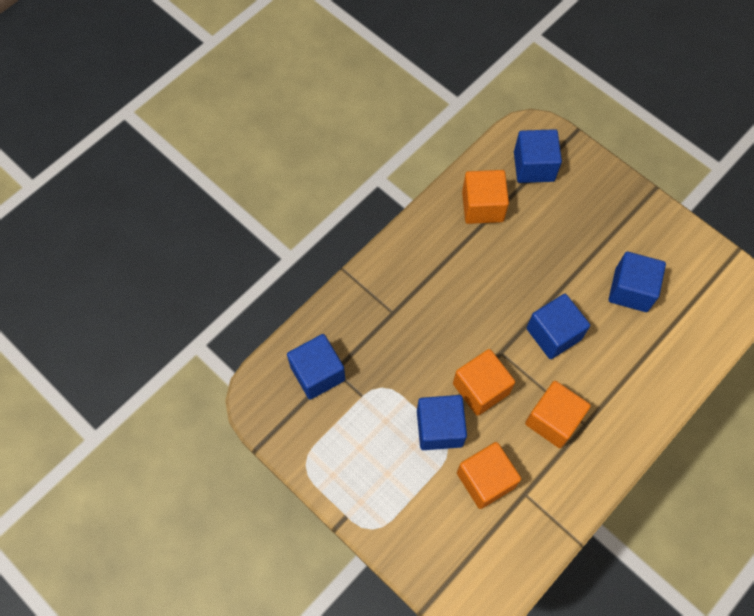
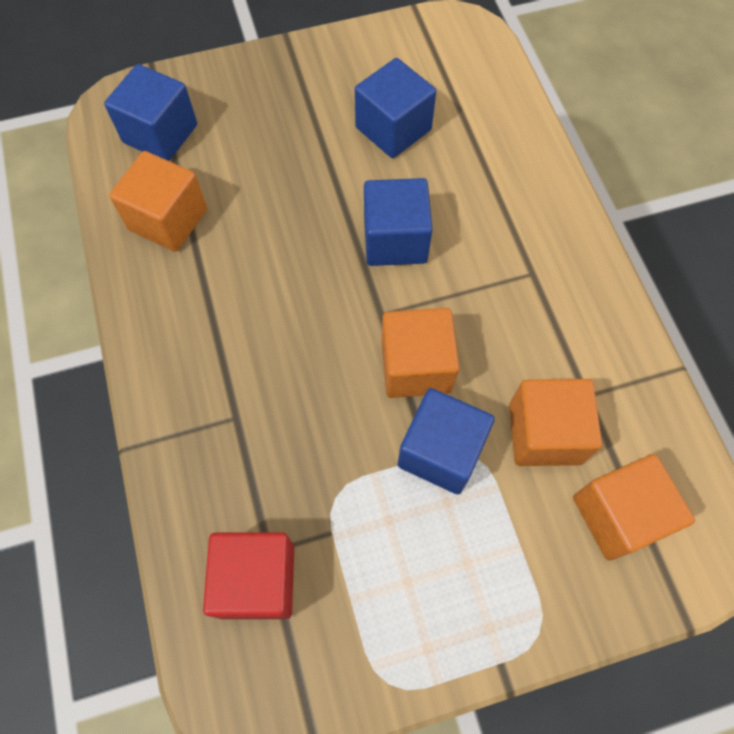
camera: 60 degrees left, 0 degrees up
(317, 373) = (257, 580): blue cube -> red cube
(553, 420) = (507, 306): orange cube -> orange cube (618, 515)

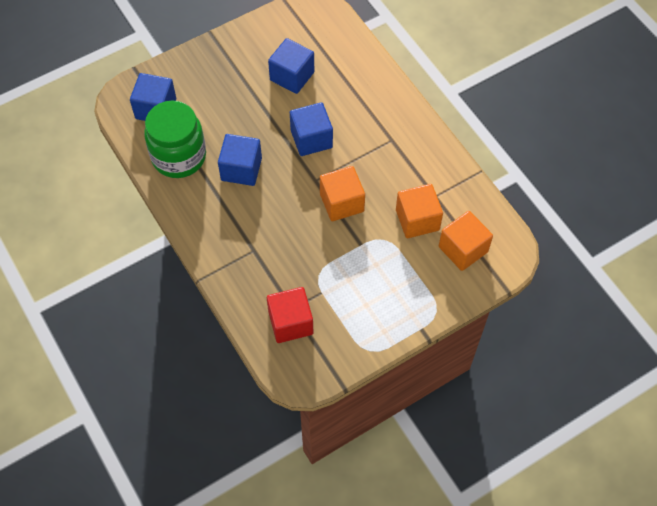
camera: 15 degrees left, 5 degrees down
(168, 219) = (179, 156): orange cube -> green jar
(440, 451) = (366, 241): blue cube -> blue cube (241, 169)

